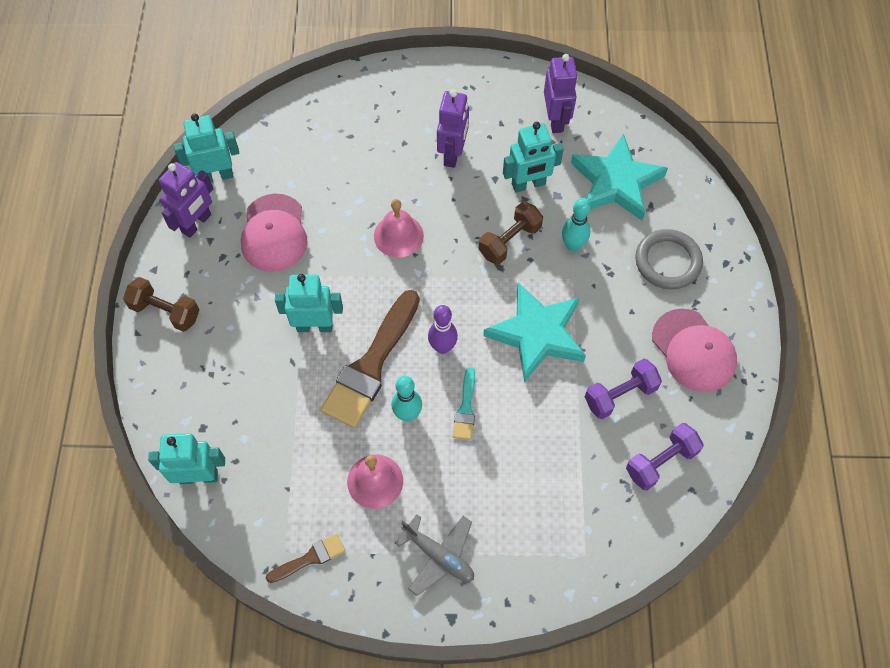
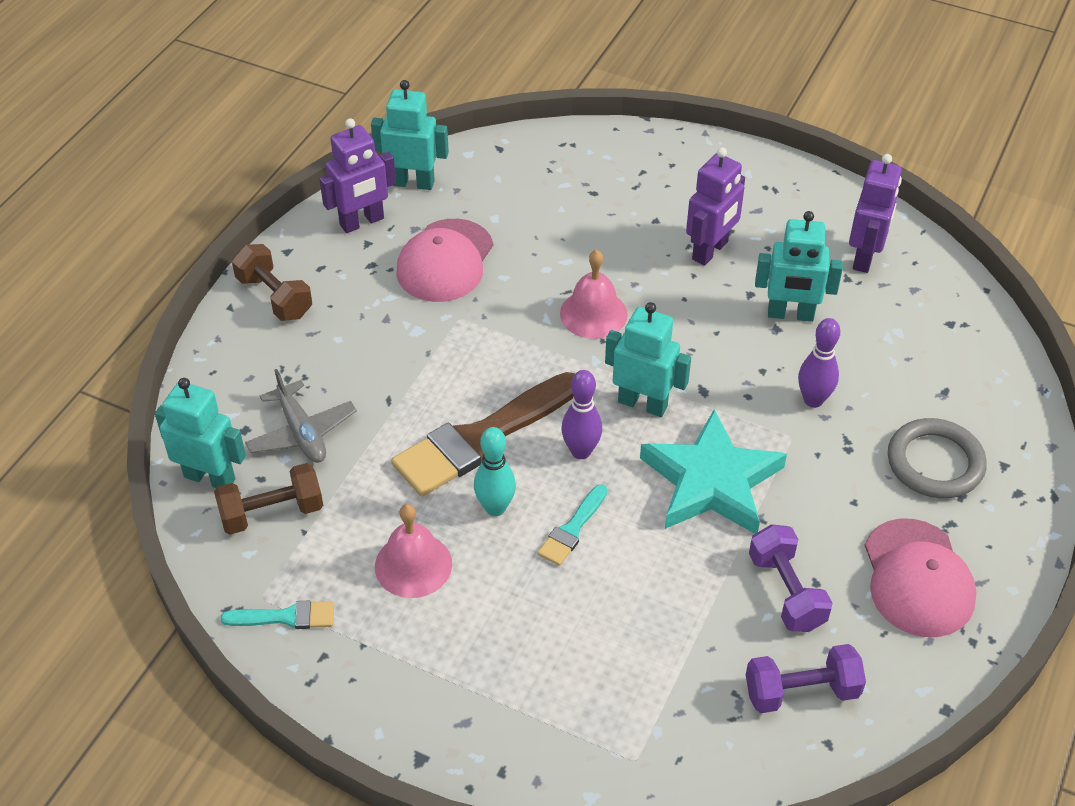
camera: 25 degrees right, 15 degrees down
(310, 558) = (286, 617): brown brush -> turquoise brush
(314, 326) = (437, 372): turquoise robot -> turquoise robot (643, 404)
(439, 556) = (444, 680): grey plane -> grey plane (301, 432)
(509, 241) = (732, 367): brown dumbbell -> brown dumbbell (272, 512)
(573, 245) = (813, 400): turquoise bowling pin -> purple bowling pin
(616, 182) = (910, 350): turquoise star -> none
(620, 395) = (786, 592): purple dumbbell -> purple dumbbell turned 75 degrees clockwise

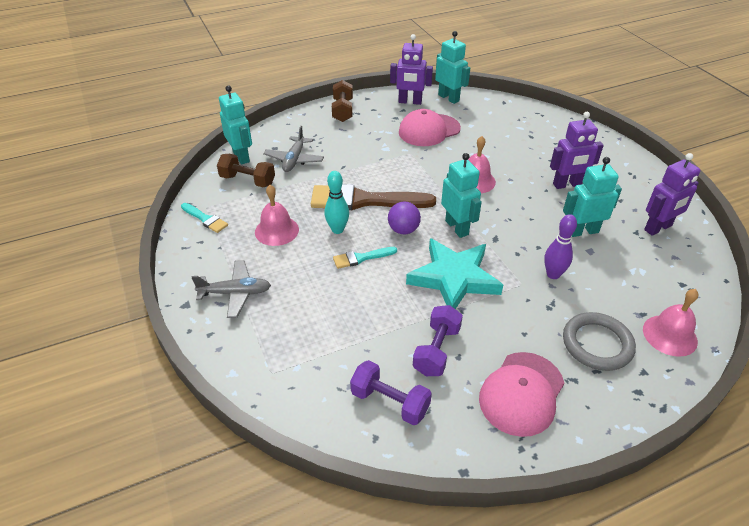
camera: 40 degrees right, 5 degrees down
(468, 694) = (235, 293): none -> grey plane
(581, 451) = (403, 230): purple bowling pin -> purple ball
(790, 314) = (582, 231): turquoise robot -> turquoise robot turned 120 degrees clockwise
(991, 401) = (670, 335): none -> pink bell

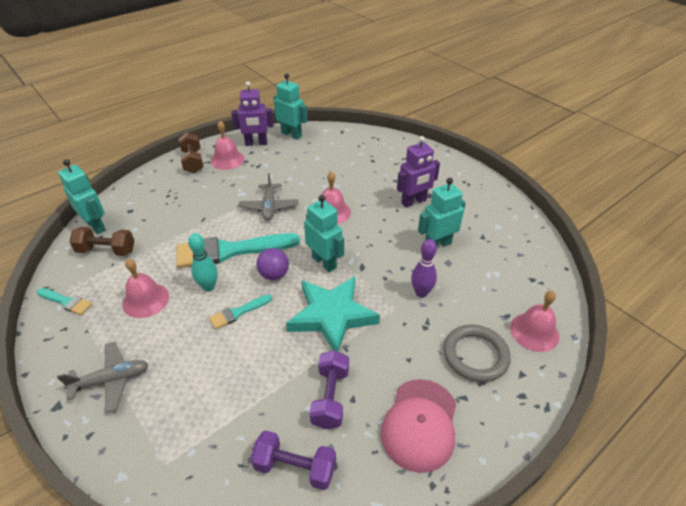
camera: 15 degrees left, 0 degrees up
(294, 160) = (152, 220): grey plane -> grey plane (269, 207)
(364, 200) = (230, 251): brown brush -> turquoise brush
(377, 114) = (227, 160): none -> pink bell
(429, 130) = (279, 169): pink cap -> none
(658, 228) = (499, 229): purple robot -> none

